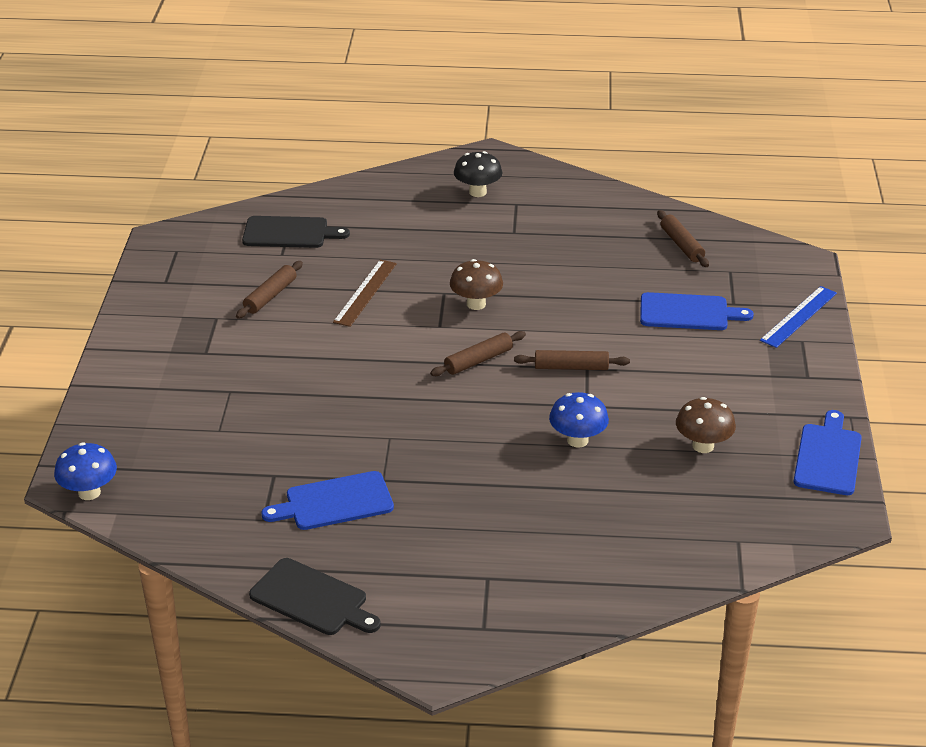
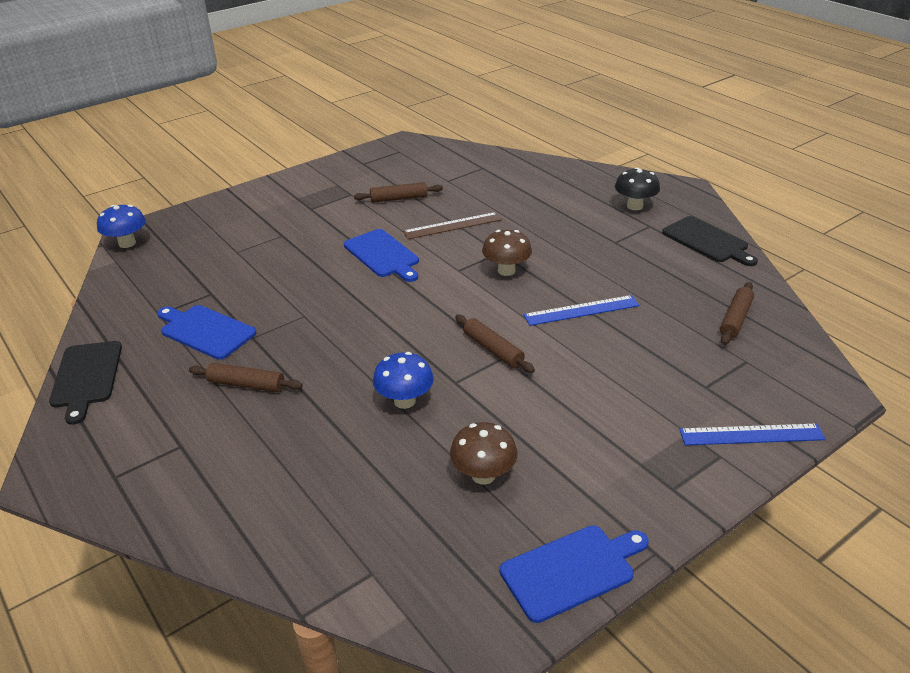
camera: 50 degrees right, 0 degrees up
(289, 233) = (474, 172): black cutting board -> black cutting board (707, 241)
(478, 360) = (442, 305): brown rolling pin -> brown rolling pin (246, 384)
(580, 301) = (581, 310): none -> blue ruler
(688, 312) = (653, 369): blue cutting board -> blue cutting board (383, 255)

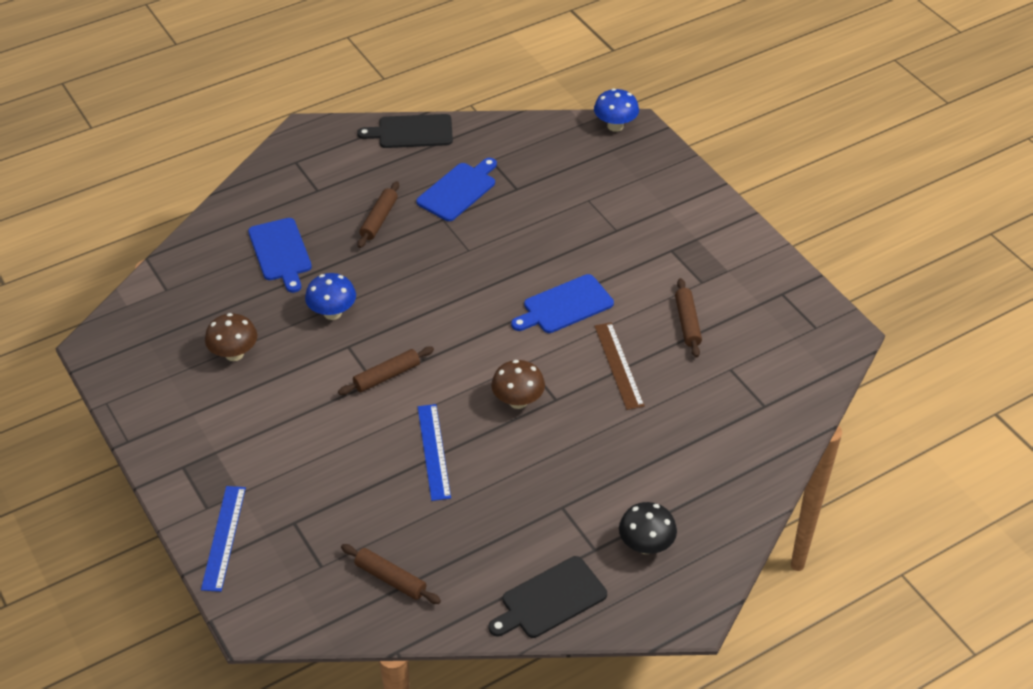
camera: 95 degrees right, 10 degrees up
(572, 570) = (130, 392): blue cutting board -> blue cutting board (281, 252)

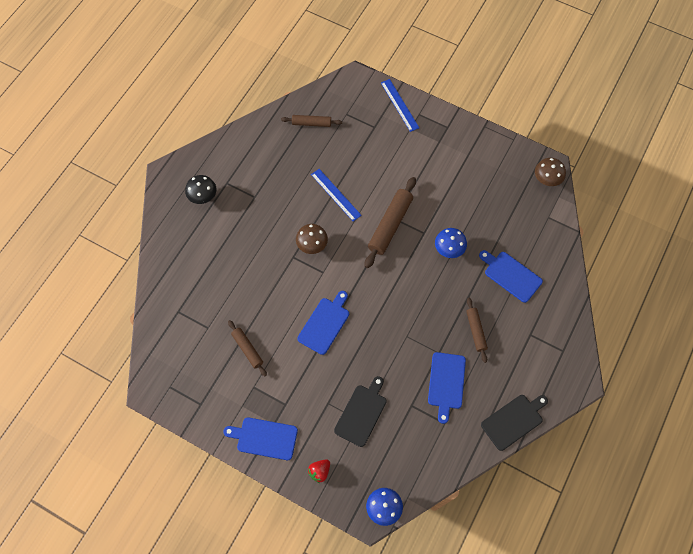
camera: 150 degrees right, 20 degrees up
(234, 354) = (477, 197): brown mushroom -> brown mushroom (546, 180)
(387, 376) = (390, 225): brown rolling pin -> brown rolling pin, size x1.70
(550, 599) = (234, 149): black cutting board -> black cutting board (361, 413)
(618, 365) = (271, 297): brown ruler -> none
(667, 179) = (319, 471): none -> red strawberry
(717, 231) = (264, 438): none -> blue cutting board

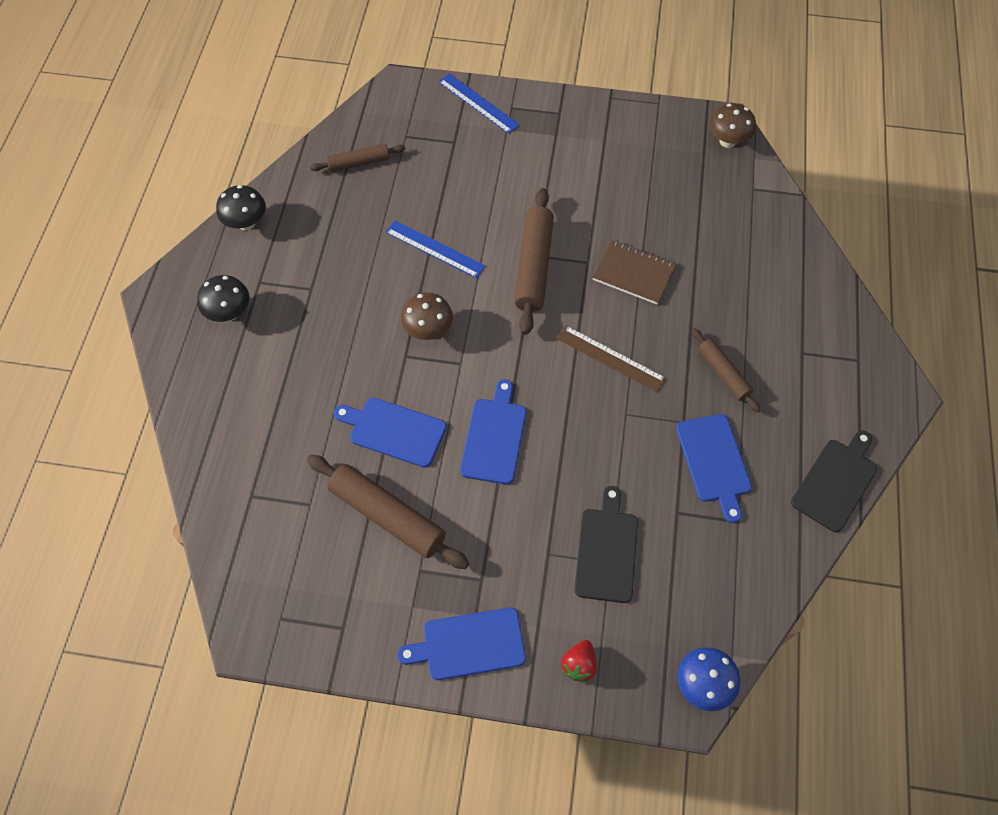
camera: 20 degrees left, 5 degrees down
(232, 142) = (246, 223): none -> black mushroom
(247, 349) = (387, 515): brown rolling pin -> brown rolling pin, size x1.70
(412, 299) = (610, 358): none -> brown ruler
(449, 249) = (634, 273): blue mushroom -> brown notebook
(511, 275) = (737, 281): blue cutting board -> blue cutting board (393, 431)

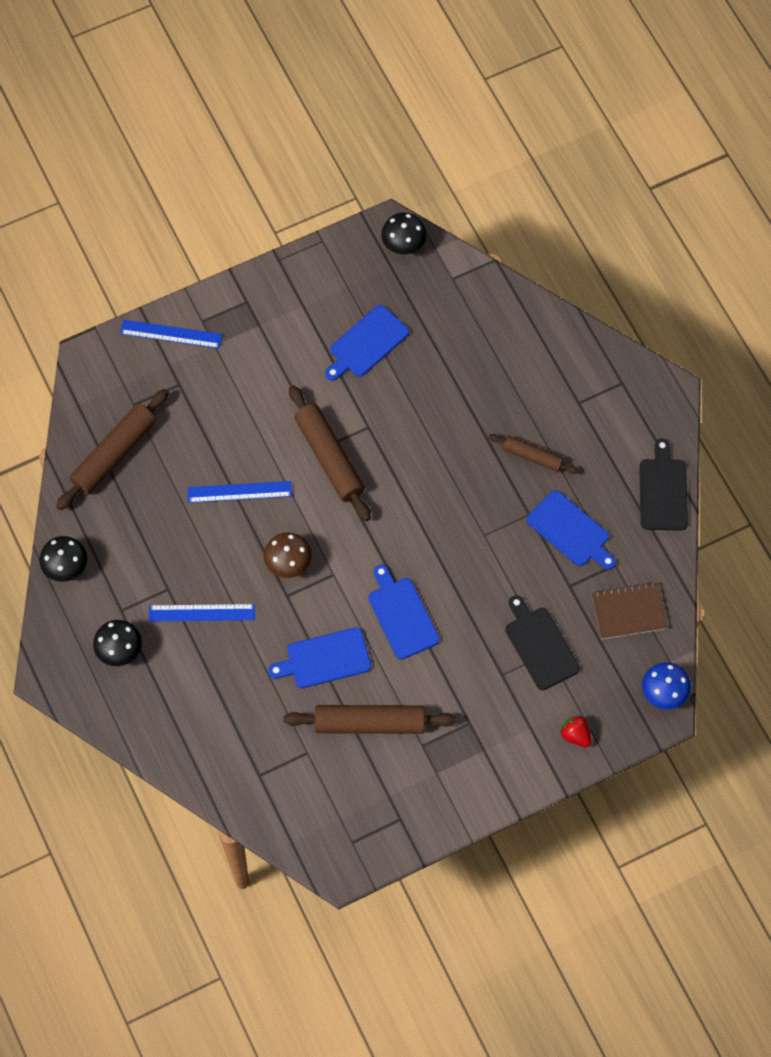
camera: 35 degrees left, 5 degrees up
(322, 325) = (201, 613): none -> blue ruler
(359, 163) = (114, 454): brown rolling pin -> brown rolling pin, size x1.70
(468, 644) = (493, 771): blue cutting board -> blue cutting board (366, 344)
(579, 665) = (575, 735): red strawberry -> red strawberry turned 150 degrees clockwise
(610, 358) = (442, 498): brown ruler -> none
(634, 273) = (411, 414): brown notebook -> brown notebook (629, 612)
(727, 141) = (403, 245): brown mushroom -> black mushroom

